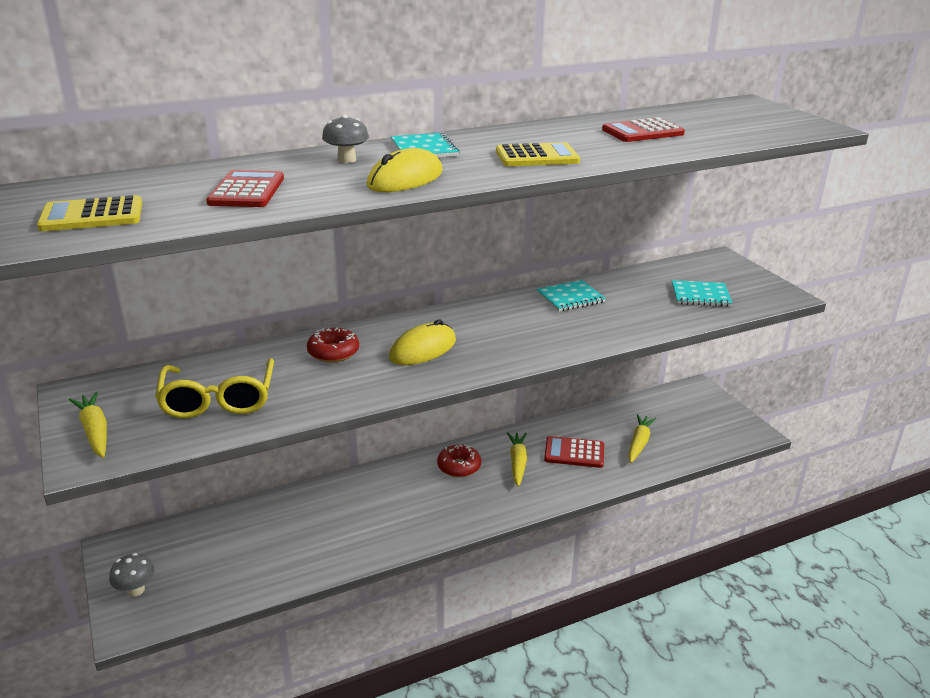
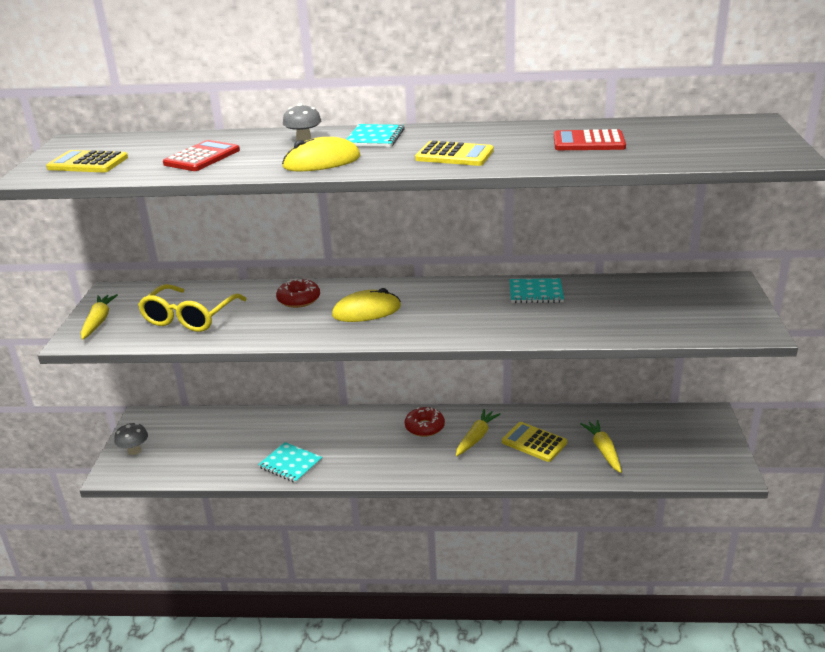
camera: 30 degrees right, 0 degrees up
(574, 453) = (534, 442): red calculator -> yellow calculator
(639, 443) = (603, 450): yellow carrot -> yellow carrot turned 60 degrees counterclockwise
(700, 295) = (665, 314): turquoise notebook -> turquoise notebook (290, 464)

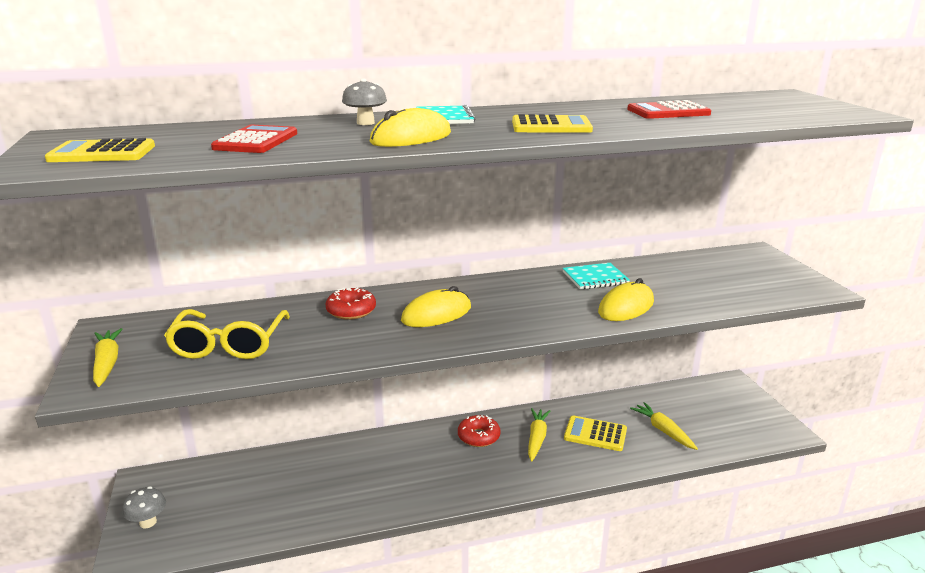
camera: 20 degrees left, 5 degrees down
(290, 464) = (352, 503): turquoise notebook -> none
(540, 325) = (626, 307): none -> yellow mouse

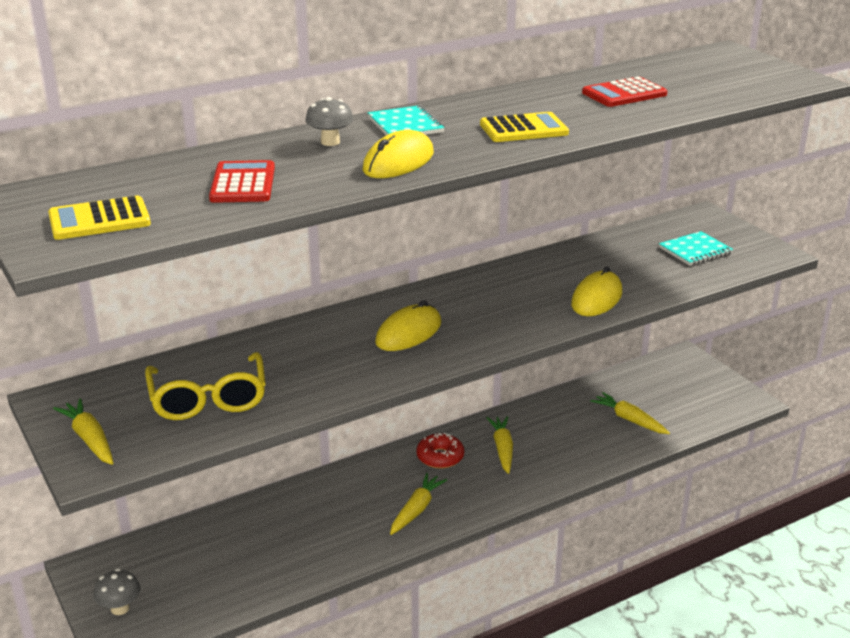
camera: 15 degrees left, 5 degrees up
(351, 311) = (315, 341): red donut -> none
(438, 480) = (416, 509): none -> yellow carrot
(595, 278) = (552, 268): turquoise notebook -> turquoise notebook (695, 250)
(595, 434) = (561, 434): yellow calculator -> none

